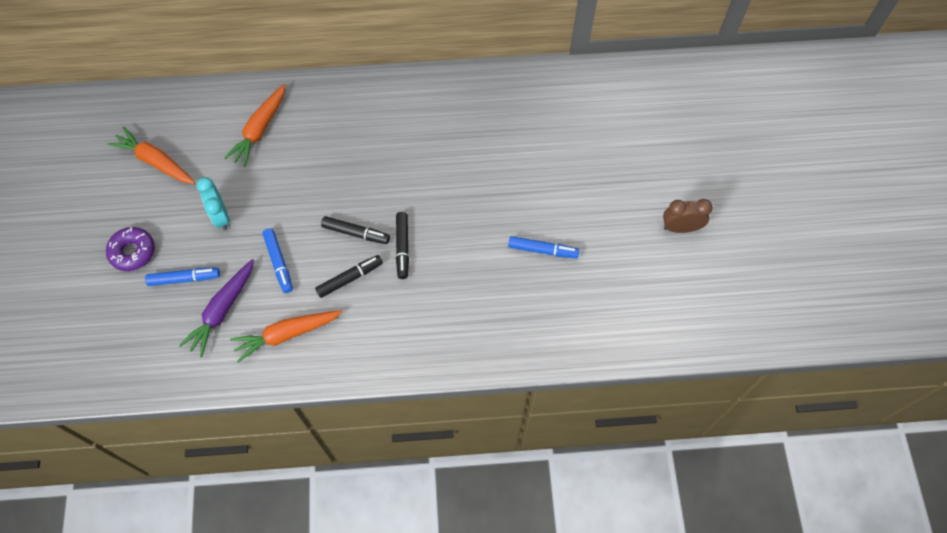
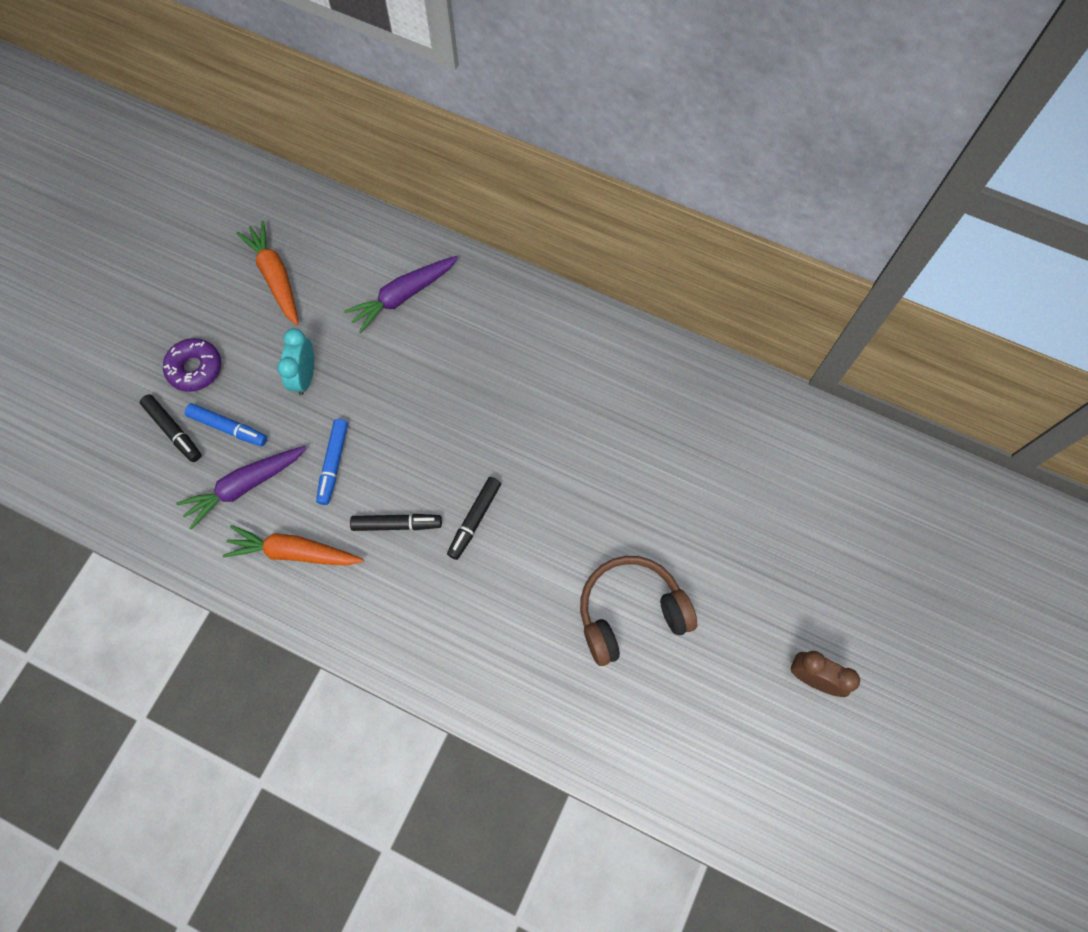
camera: 30 degrees right, 5 degrees up
(260, 129) = (403, 296): orange carrot -> purple carrot
(356, 233) = (434, 474): black marker -> black marker (173, 431)
(543, 250) = (630, 612): blue marker -> brown headphones

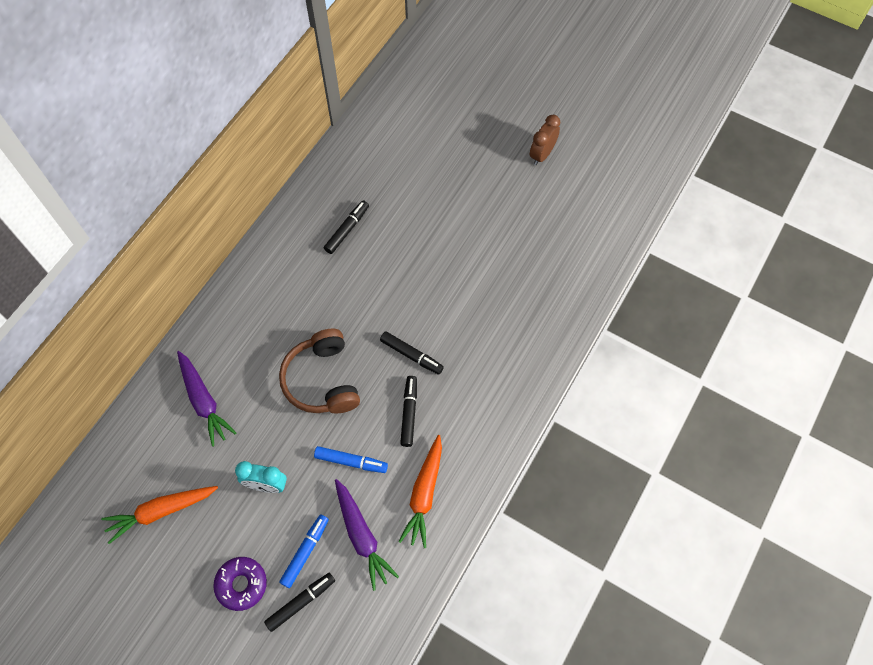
camera: 85 degrees left, 5 degrees down
(630, 612) = (491, 256): brown headphones -> brown headphones (322, 380)
(647, 421) = (347, 230): none -> black marker

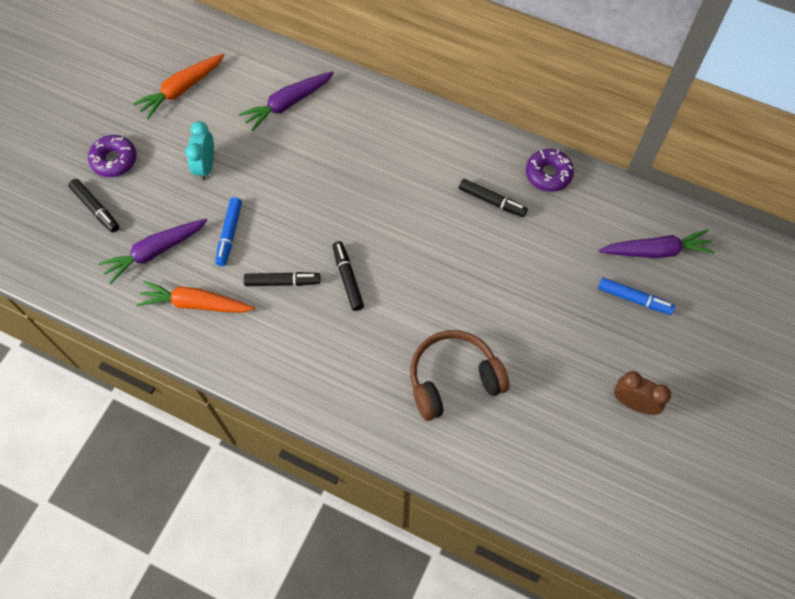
camera: 85 degrees right, 0 degrees up
(161, 511) = (182, 89): orange carrot -> orange carrot turned 105 degrees counterclockwise
(305, 552) = (141, 206): blue marker -> blue marker (634, 299)
(322, 380) = (314, 199): brown headphones -> brown headphones (453, 379)
(326, 183) = (548, 174): none -> purple donut
(411, 117) = (655, 251): none -> purple carrot
(411, 355) = (347, 278): black marker -> black marker turned 135 degrees clockwise

